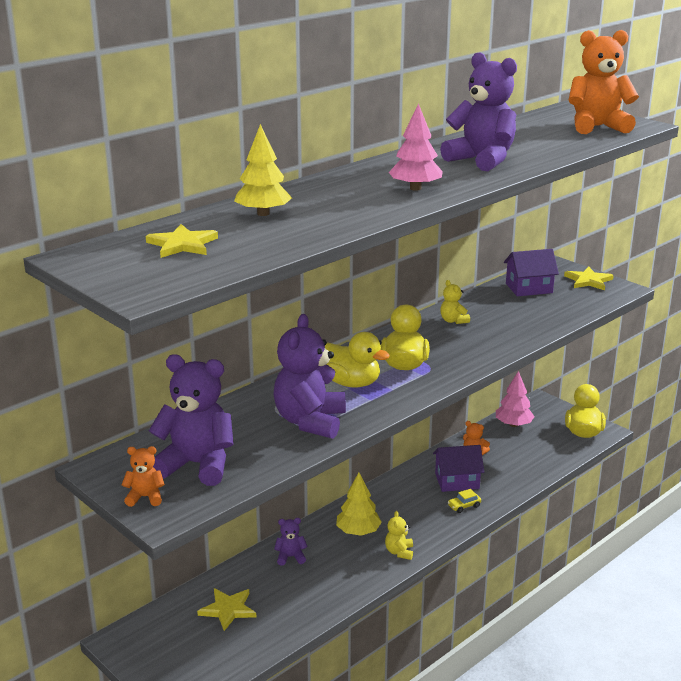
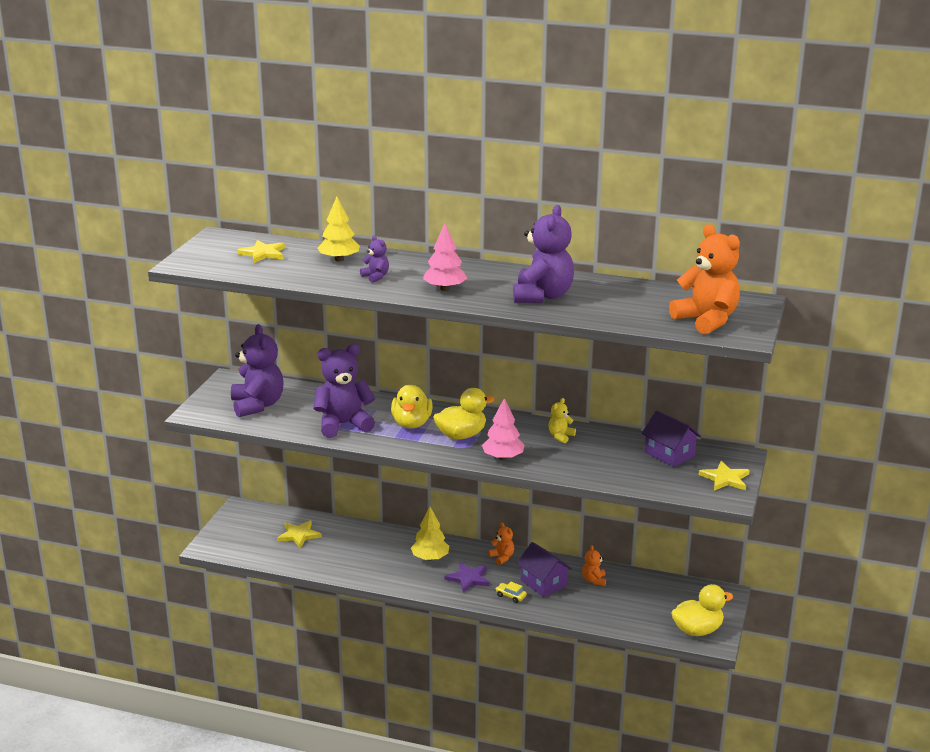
camera: 60 degrees right, 0 degrees up
(145, 497) = (210, 402): orange teddy bear -> orange teddy bear (502, 557)
(290, 557) = (374, 540): purple teddy bear -> purple teddy bear (375, 277)
(399, 552) = (422, 583): yellow teddy bear -> none
(414, 520) = (468, 578): none -> purple star
(513, 424) = (666, 589): pink tree -> pink tree (503, 457)

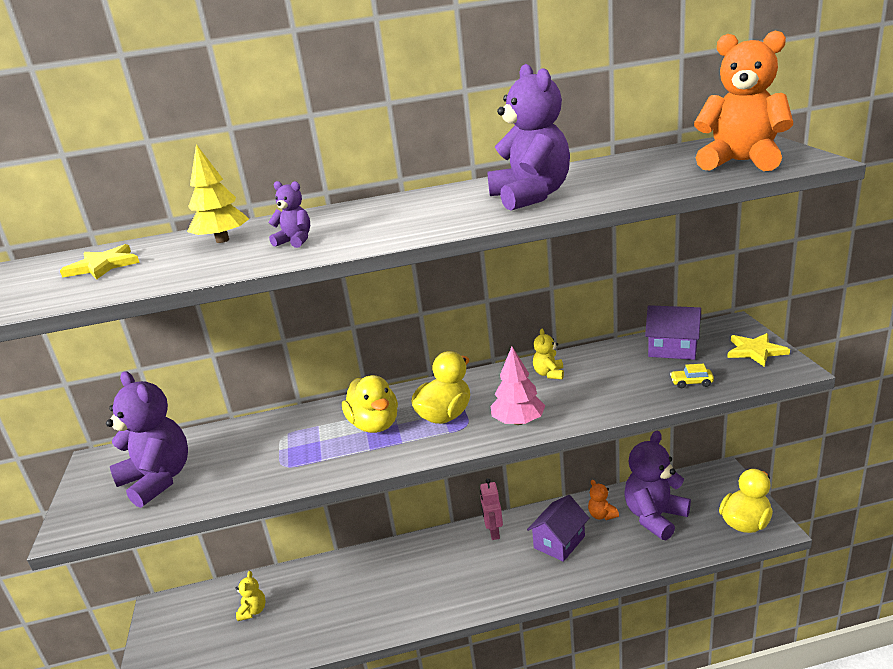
camera: 25 degrees left, 0 degrees up
(299, 535) = (253, 611): yellow star -> yellow teddy bear
(343, 424) = (292, 459): purple teddy bear -> purple teddy bear (655, 517)
(430, 558) = (422, 568): yellow tree -> none
(445, 289) = (403, 225): pink tree -> none
(468, 578) = (482, 574): purple star -> none
(502, 557) = (493, 532): orange teddy bear -> pink robot
(511, 596) = (543, 574): yellow car -> yellow car (691, 383)
(543, 583) = (559, 542): purple house -> purple house turned 75 degrees counterclockwise

